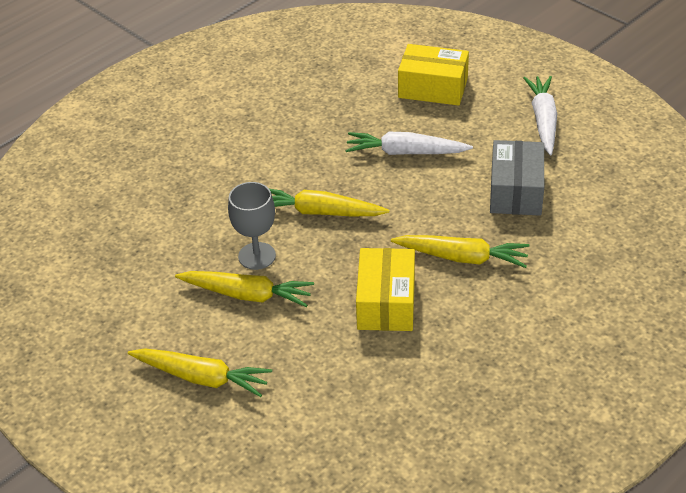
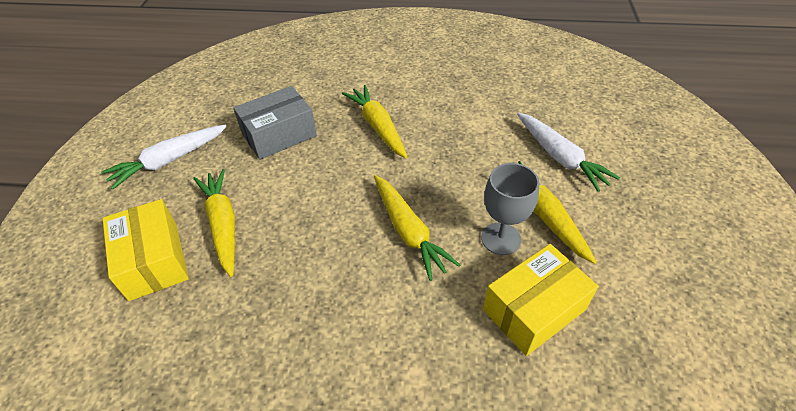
camera: 130 degrees left, 5 degrees up
(202, 378) = (635, 186): yellow carrot -> yellow carrot (223, 225)
(386, 303) = (459, 138): yellow box -> yellow box (533, 309)
(405, 152) = (278, 222): white carrot -> white carrot (560, 157)

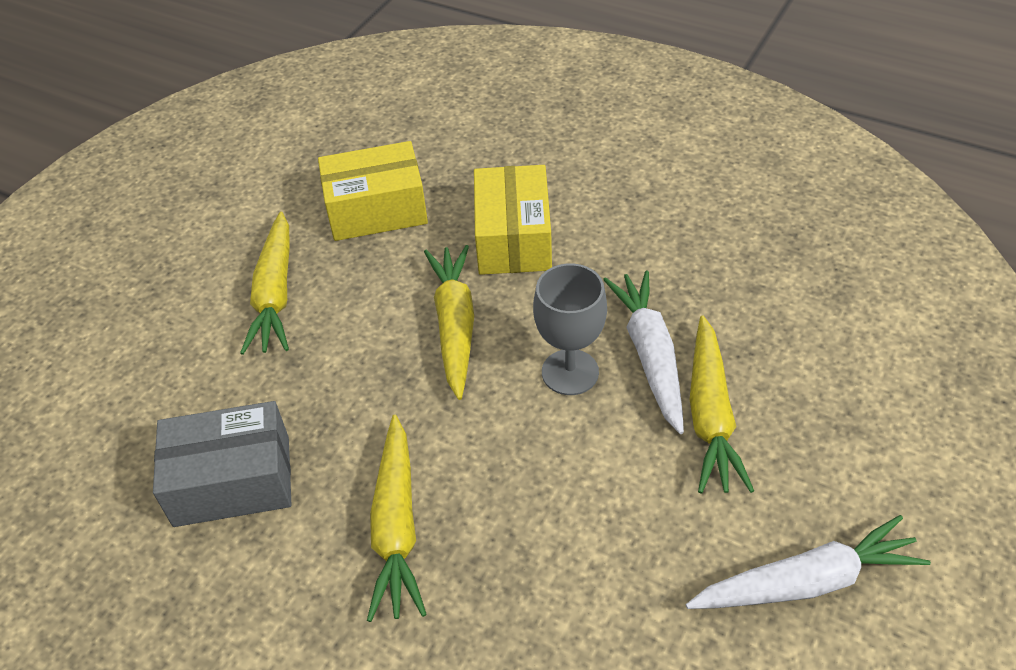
camera: 155 degrees left, 0 degrees up
(153, 260) = (813, 391): yellow box -> yellow box (513, 238)
(279, 135) = (585, 574): grey box -> grey box (232, 481)
(501, 239) = (350, 283): grey goblet -> grey goblet (570, 372)
(560, 157) = (170, 364): white carrot -> white carrot (650, 355)

